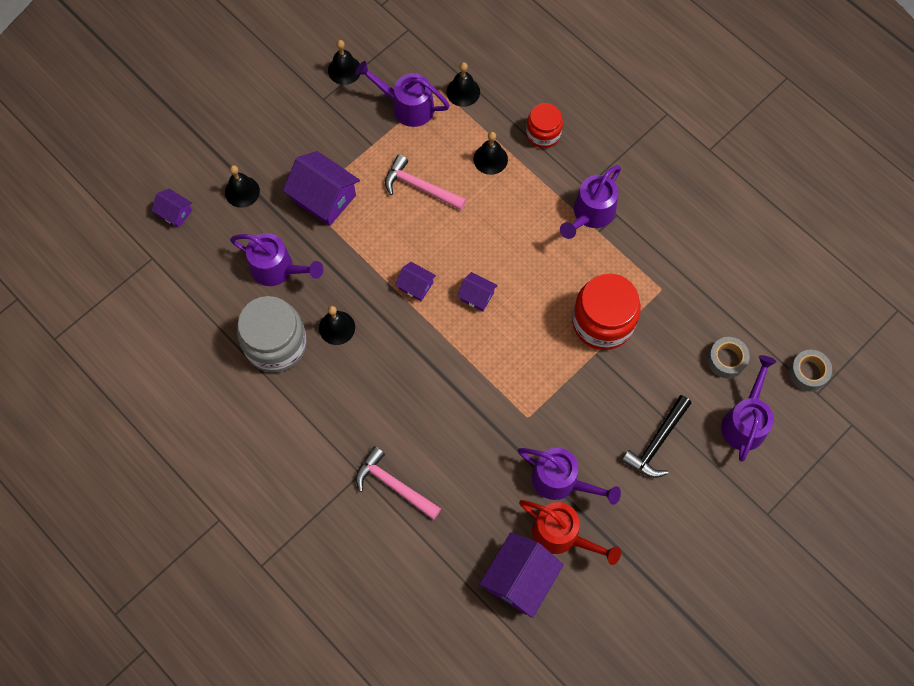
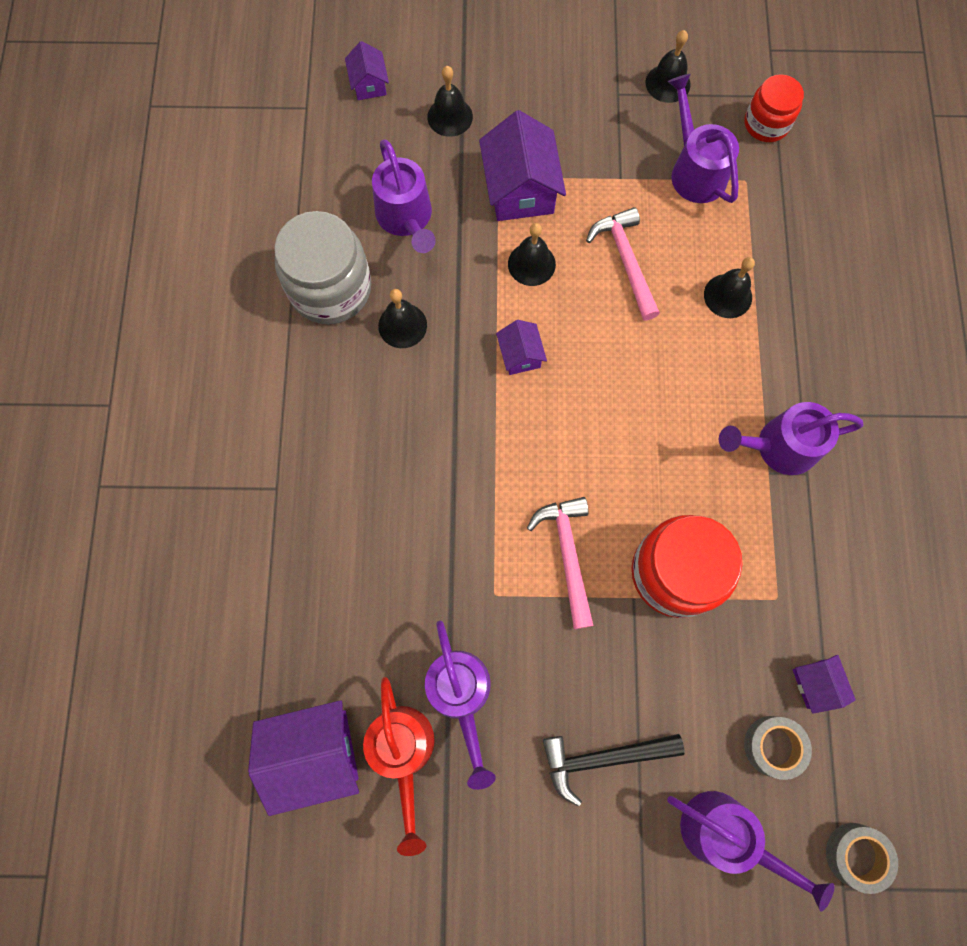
camera: 45 degrees right, 5 degrees up
(393, 485) = (295, 531): pink hammer -> pink hammer (567, 554)
(463, 91) = (768, 204): black bell -> black bell (531, 264)
(477, 296) = (570, 422): purple house -> purple house (816, 683)
(543, 134) = (811, 319): red jar -> red jar (766, 124)
(745, 420) = (726, 834): purple watering can -> purple watering can turned 60 degrees clockwise

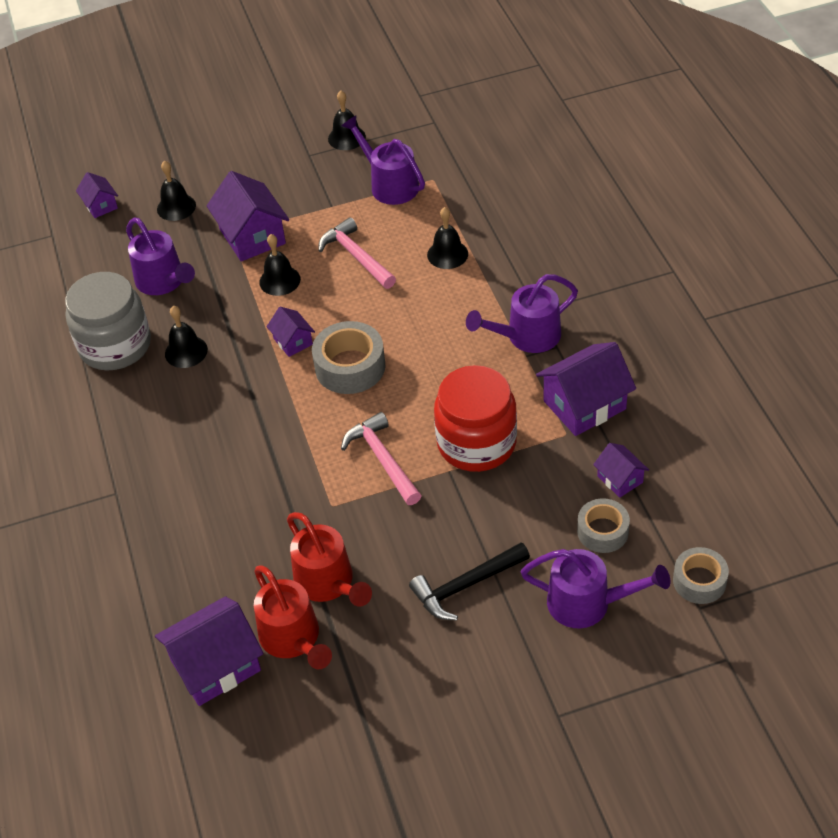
camera: 15 degrees left, 25 degrees down
(461, 696) = (329, 583): purple watering can -> red watering can
(571, 414) = (350, 367): none -> grey tape
(766, 124) = (435, 140): red jar -> none
(811, 567) = (584, 405): none -> purple house

